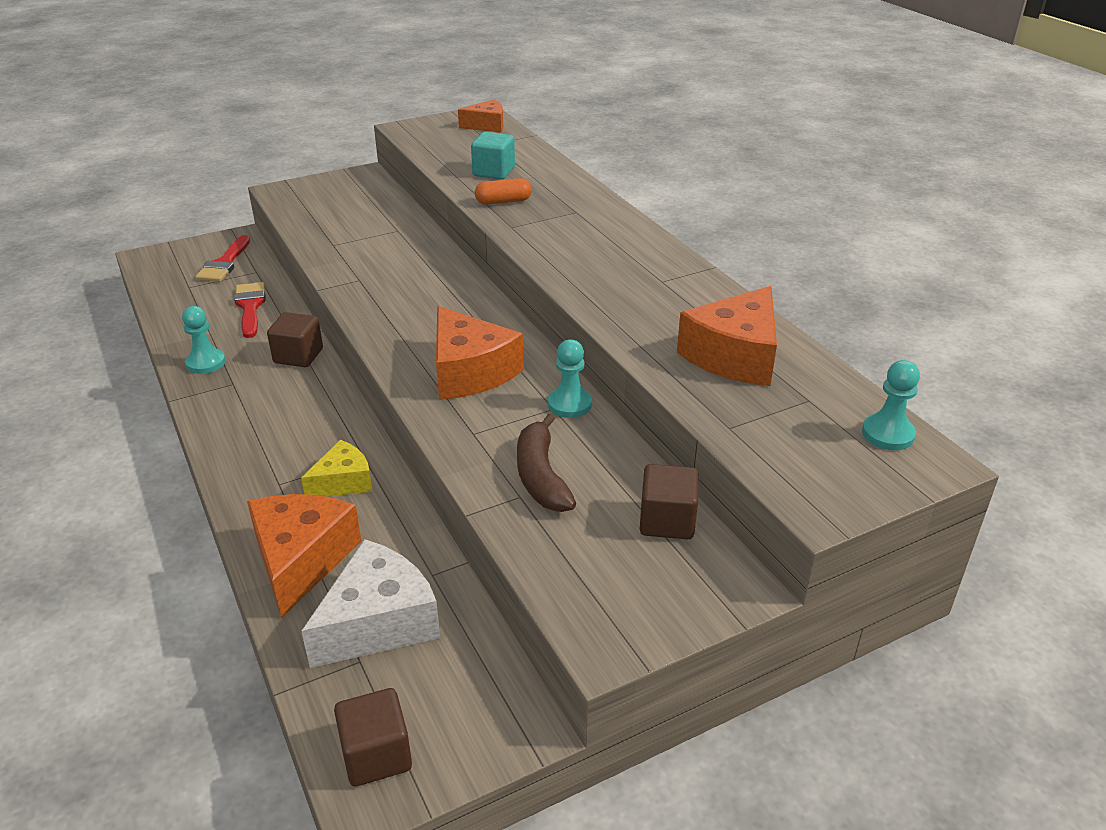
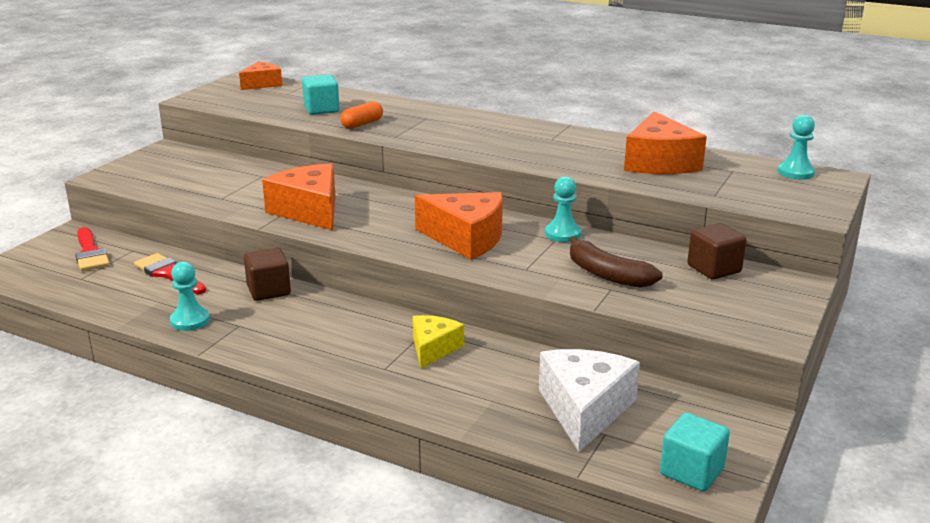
camera: 35 degrees left, 10 degrees down
(301, 560) = (476, 401): orange cheese -> orange cheese (309, 211)
(376, 755) = (691, 471): brown cube -> turquoise cube

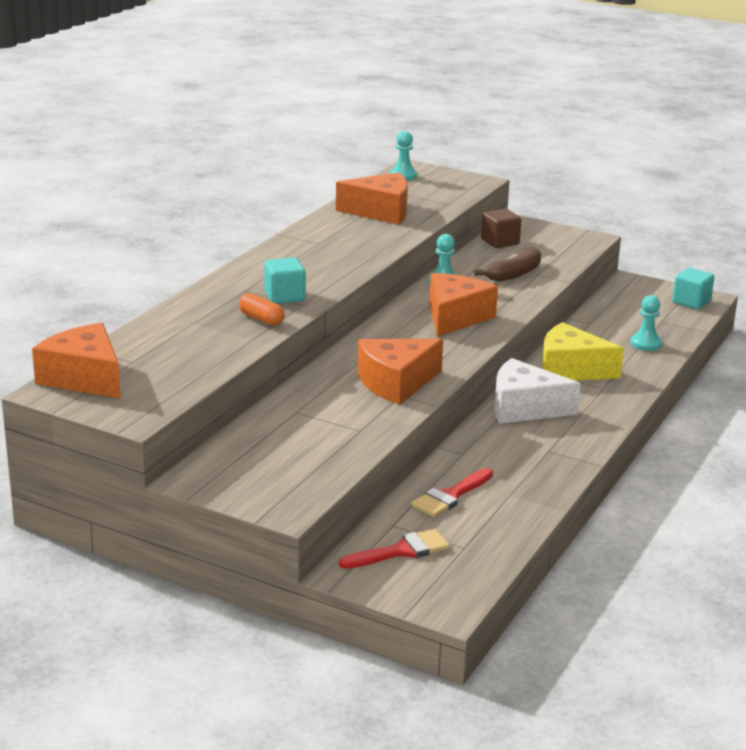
camera: 90 degrees left, 0 degrees up
(190, 321) = (545, 474): turquoise pawn -> turquoise pawn (645, 344)
(262, 84) = (84, 378): orange cheese -> orange cheese, size x1.66
(268, 290) = (481, 440): brown cube -> none
(321, 109) = (203, 340): turquoise cube -> turquoise cube (284, 296)
(433, 348) = (570, 369): yellow cheese -> yellow cheese, size x1.66
(585, 409) = (636, 324): white cheese -> white cheese (524, 408)

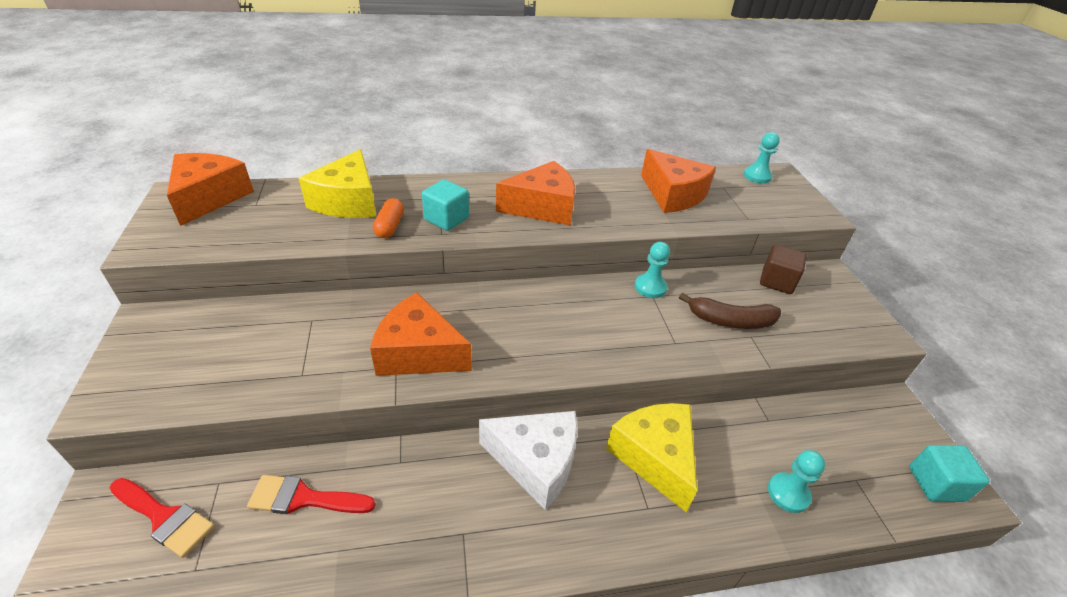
camera: 50 degrees right, 15 degrees up
(192, 324) = (348, 201): none -> yellow cheese
(455, 317) = (592, 326): orange cheese -> orange cheese (542, 207)
(524, 408) = (536, 462): white cheese -> white cheese turned 135 degrees clockwise

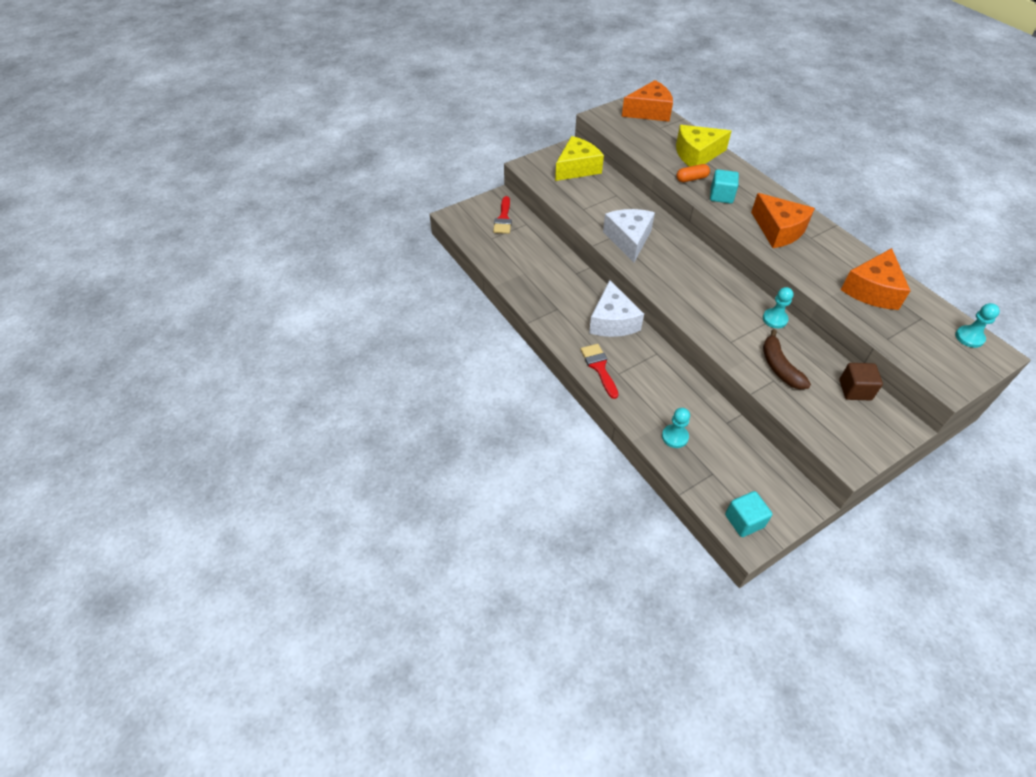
camera: 70 degrees right, 10 degrees up
(304, 498) = (537, 252): red brush -> red brush (599, 367)
(418, 352) = (629, 239): orange cheese -> white cheese
(654, 457) = (653, 370): yellow cheese -> yellow cheese (577, 168)

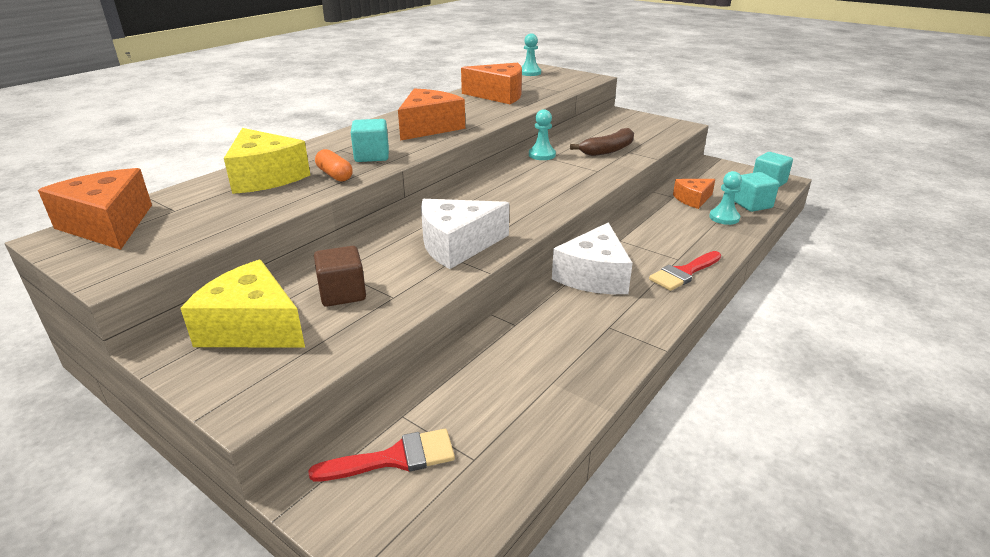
camera: 110 degrees left, 20 degrees down
(612, 321) = (594, 276): white cheese -> white cheese turned 135 degrees clockwise
(695, 473) = (752, 205): none -> turquoise cube
(717, 434) = (693, 199): none -> orange cheese
(855, 390) = (602, 126): brown cube -> brown cube (342, 293)

